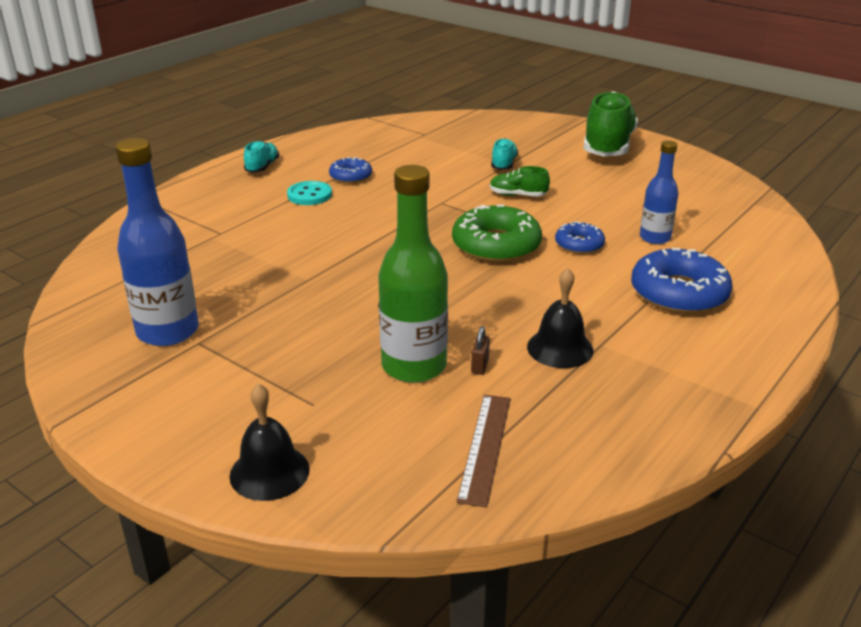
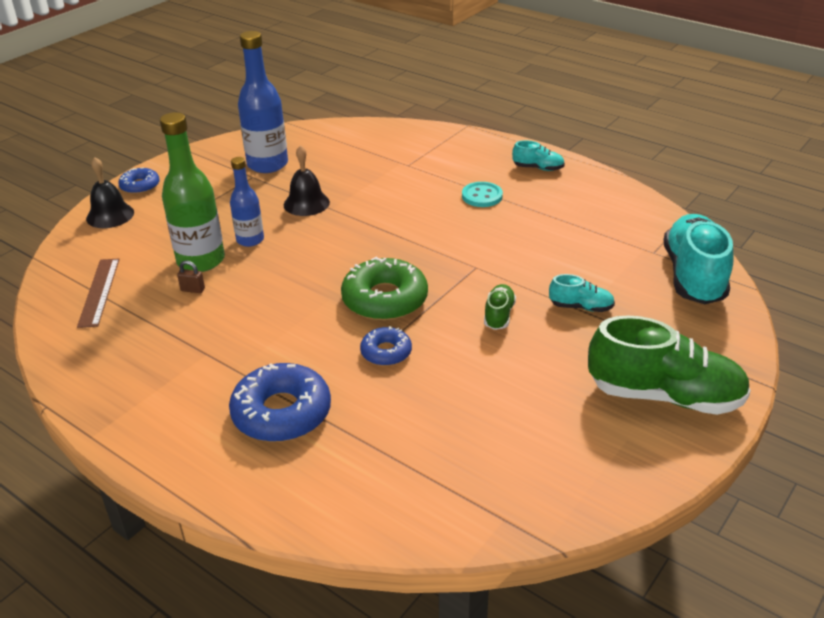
camera: 90 degrees right, 5 degrees up
(350, 176) = (526, 214): blue donut -> blue donut (140, 186)
(461, 124) = (693, 276): none -> turquoise shoe
(485, 447) = (99, 292): brown ruler -> brown ruler turned 75 degrees clockwise
(560, 348) = (206, 330): black bell -> black bell (306, 203)
(655, 238) = (401, 410): blue bottle -> blue bottle (250, 240)

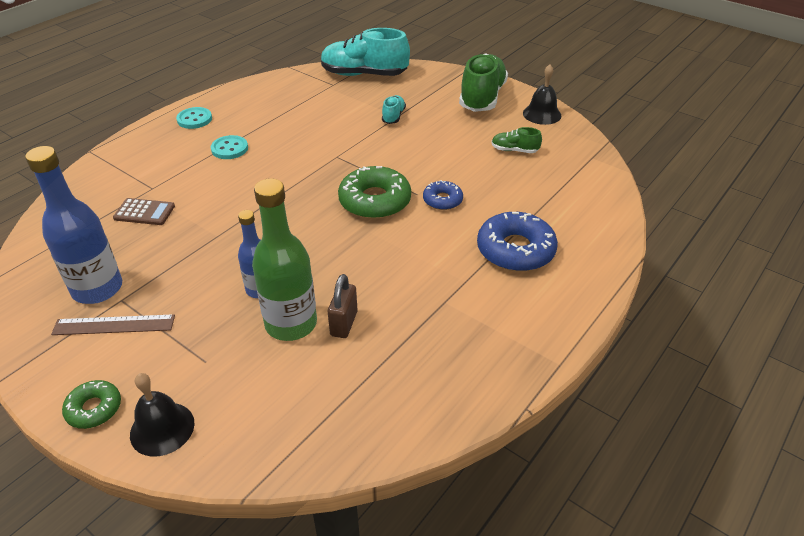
camera: 90 degrees left, 5 degrees up
(99, 292) = (336, 404): brown ruler -> brown ruler (114, 325)
(140, 186) = (94, 409): blue donut -> green donut
(193, 290) = (344, 323): brown padlock -> brown padlock, size x1.70
(306, 203) = (201, 253): black bell -> black bell (542, 114)
(369, 167) = (144, 212): none -> brown calculator
(499, 315) = (400, 149): green shoe -> green shoe (514, 150)
(538, 168) = (194, 119): turquoise shoe -> turquoise button

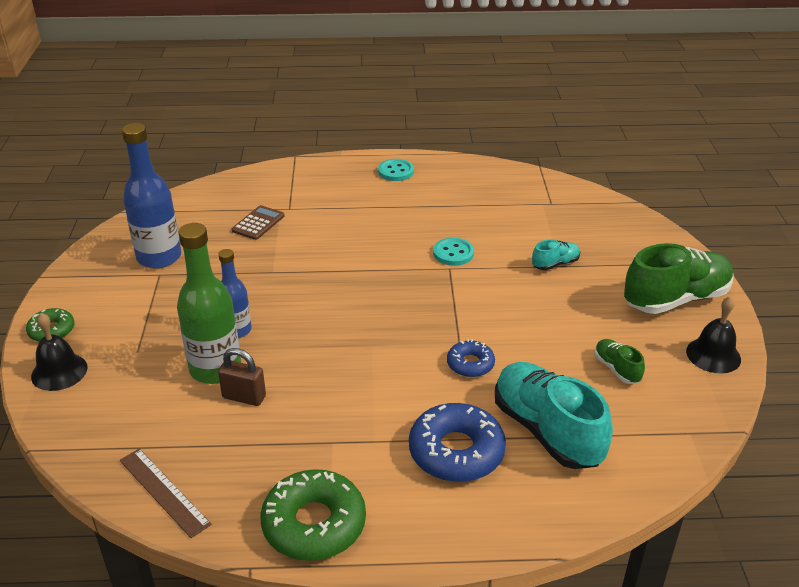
camera: 50 degrees right, 5 degrees down
(114, 325) = (132, 287): brown ruler -> brown ruler (164, 491)
(144, 212) = (258, 223): brown calculator -> brown calculator turned 120 degrees counterclockwise
(229, 149) = (382, 210): turquoise button -> turquoise button (453, 253)
(344, 323) = (244, 397): brown padlock -> brown padlock turned 45 degrees clockwise
(364, 74) = (595, 210): turquoise shoe -> turquoise shoe (547, 431)
(375, 201) = (416, 325): green donut -> green donut (314, 524)

